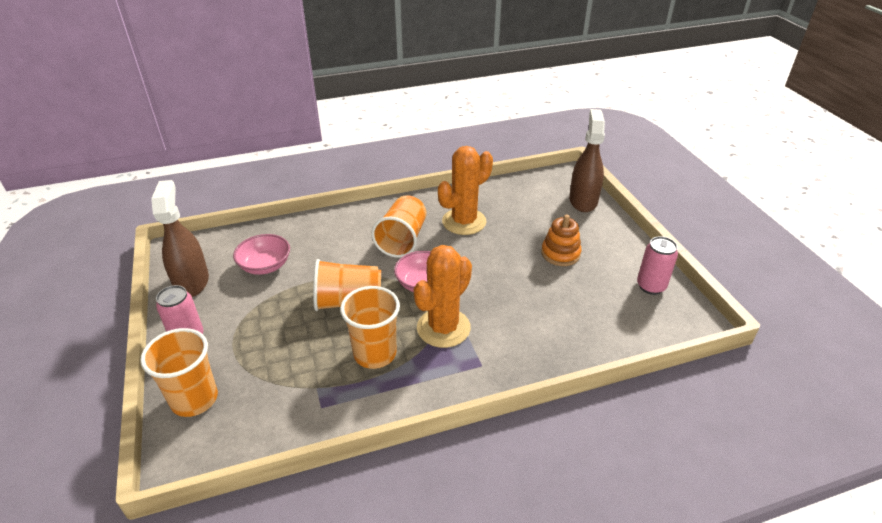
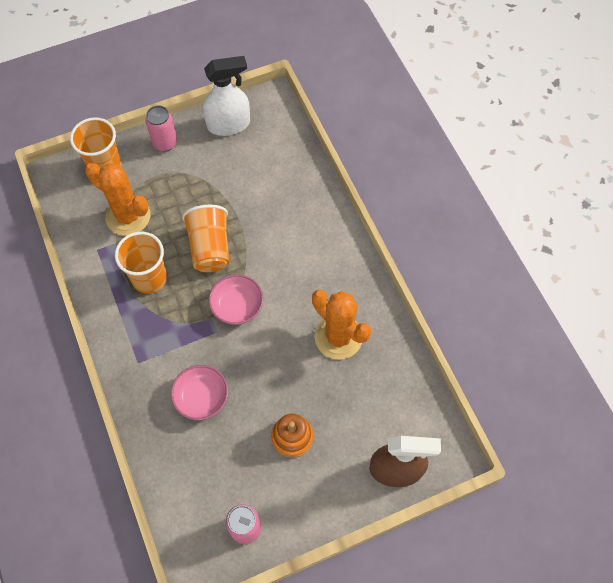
camera: 85 degrees right, 25 degrees up
(192, 282) = (229, 124): brown spray bottle -> white spray bottle
(265, 266) = (253, 172): pink bowl -> pink bowl (201, 397)
(402, 240) = (301, 280): orange cup -> none
(443, 328) = (180, 329): orange cactus -> orange cactus (128, 216)

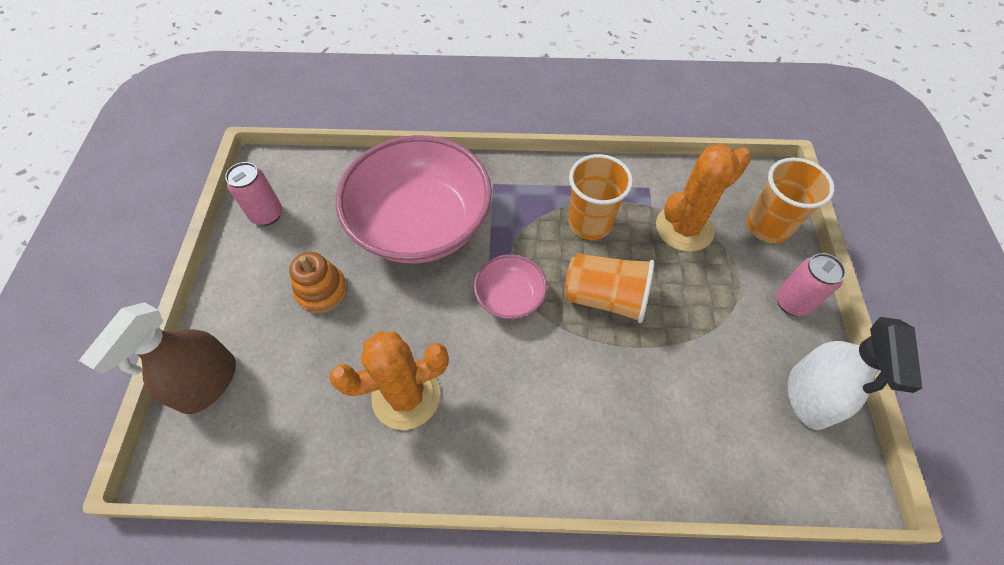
camera: 115 degrees right, 5 degrees down
(201, 397) = (421, 224): pink bowl -> pink bowl, size x2.20

